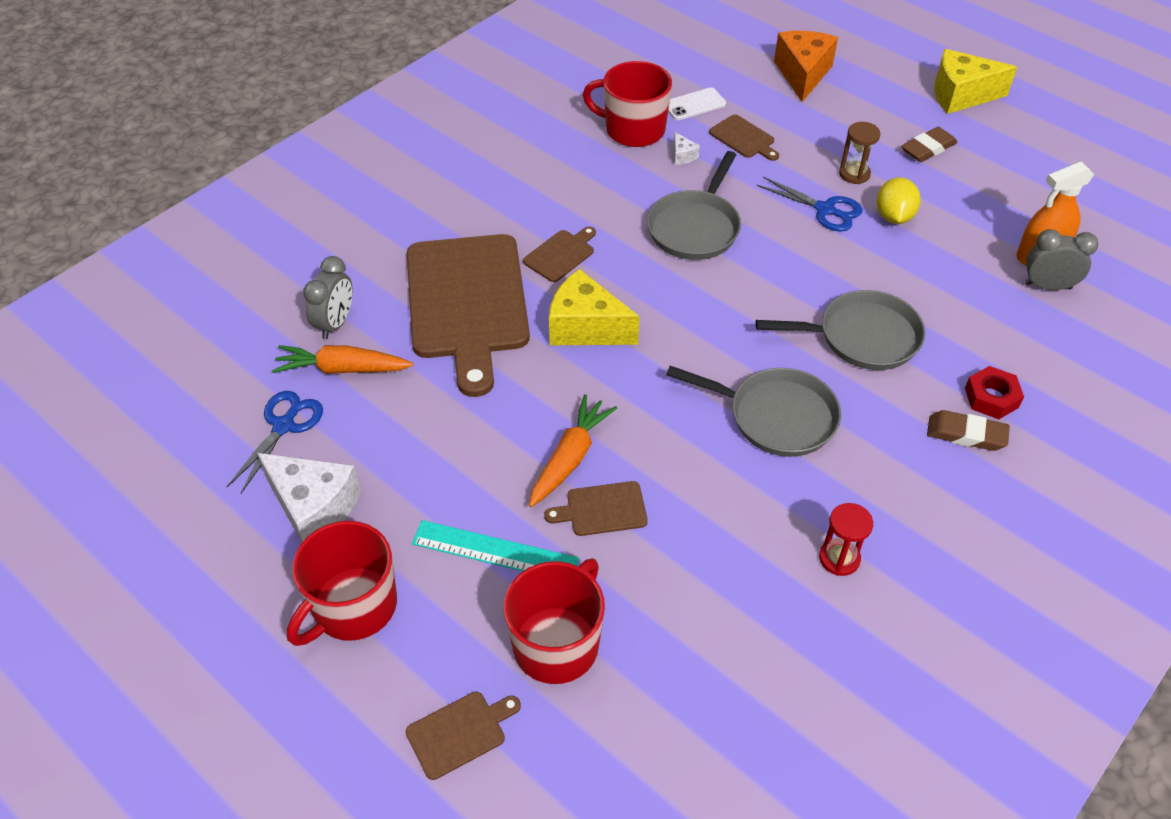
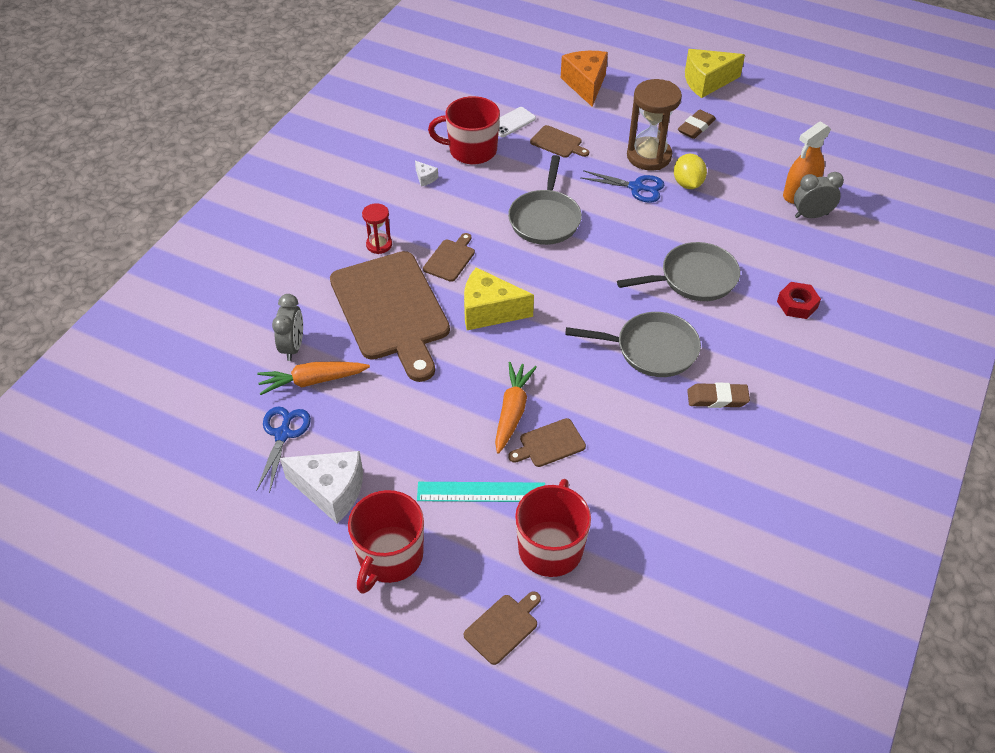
camera: 15 degrees left, 0 degrees up
(682, 156) = (516, 165): white cheese -> white cheese (425, 178)
(839, 558) = (729, 441): red hourglass -> red hourglass (379, 245)
(854, 174) = (649, 156): brown hourglass -> brown hourglass, size x1.87
(966, 434) = (788, 334): brown eraser -> brown eraser (717, 398)

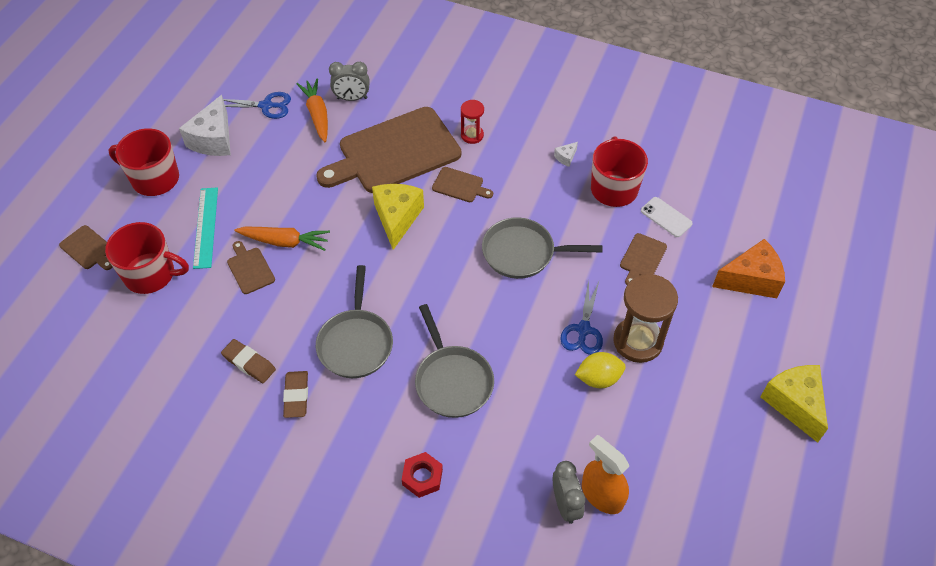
camera: 85 degrees right, 5 degrees up
(696, 127) = (701, 389): brown eraser -> brown eraser (249, 363)

